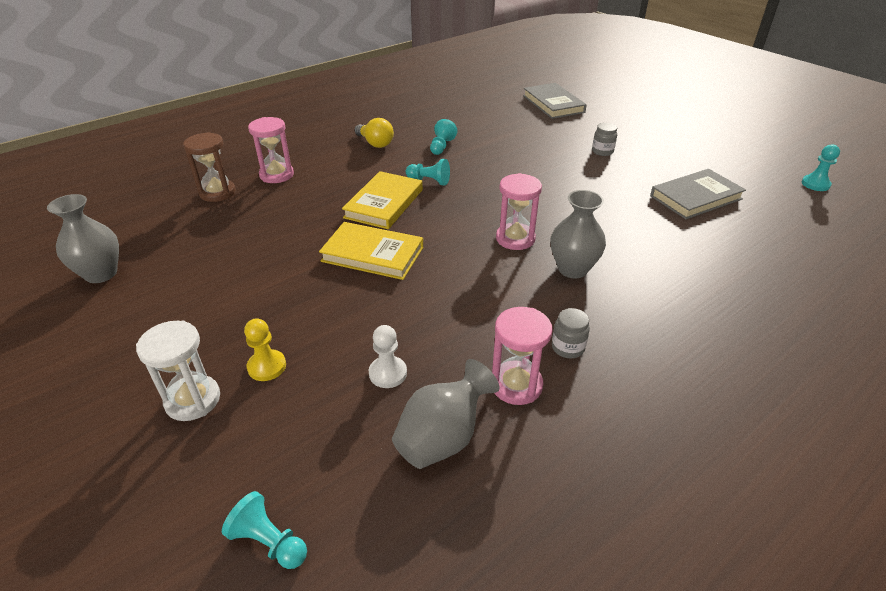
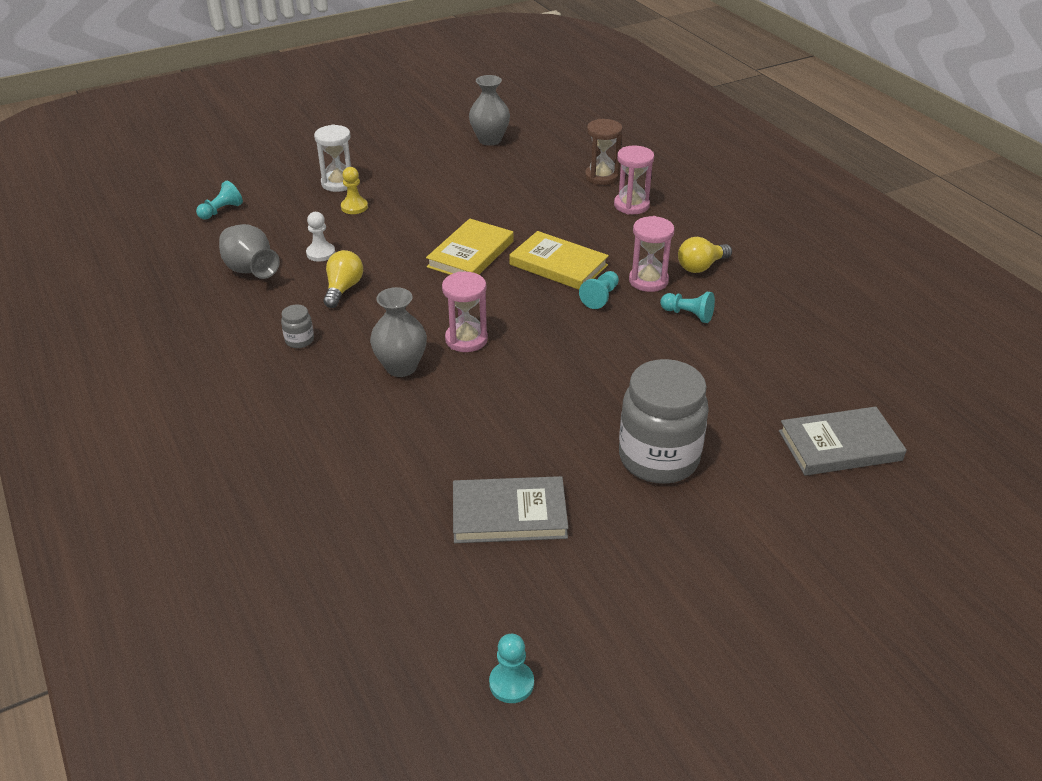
camera: 100 degrees right, 0 degrees up
(460, 335) = (343, 289): none -> yellow light bulb
(516, 385) = (276, 307): pink hourglass -> pink hourglass (648, 281)
(602, 151) = (658, 458): grey jar -> grey jar, size x2.45
(695, 197) = (509, 514): grey book -> grey book turned 75 degrees counterclockwise

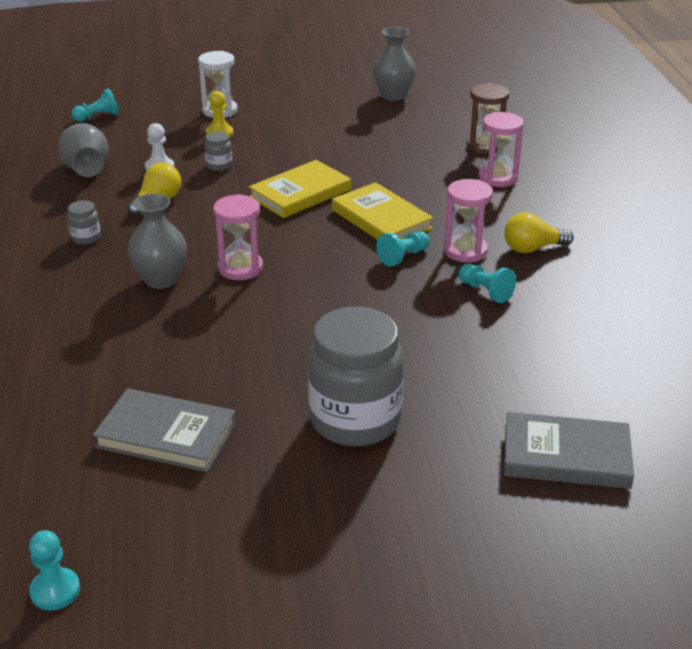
camera: 20 degrees right, 5 degrees down
(376, 240) = (219, 165): none -> grey jar

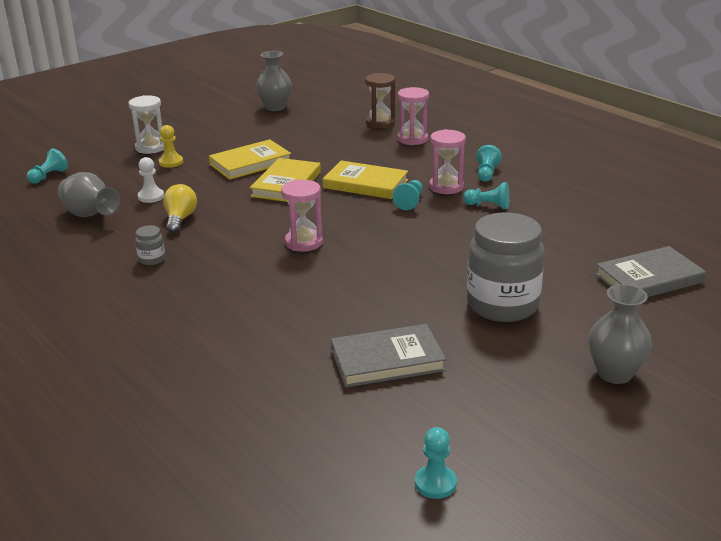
camera: 30 degrees left, 5 degrees down
(161, 280) = (252, 268): grey vase -> grey vase (614, 373)
(219, 165) = (199, 183): grey jar -> none
(293, 157) = (250, 163): none -> yellow book
(532, 248) = (486, 173): yellow light bulb -> turquoise pawn

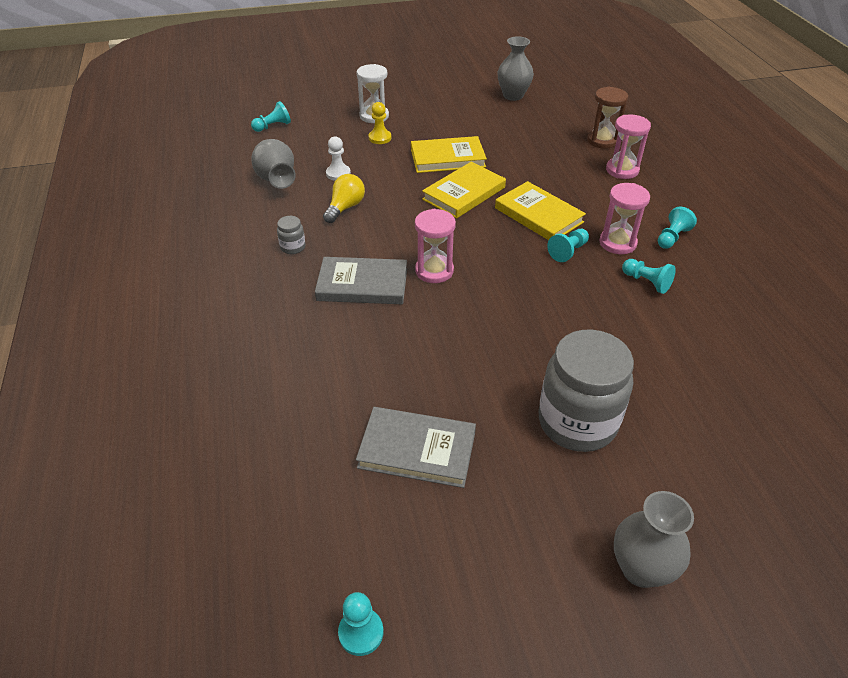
camera: 25 degrees right, 15 degrees up
(649, 278) = (767, 447): grey book -> grey book (362, 285)

